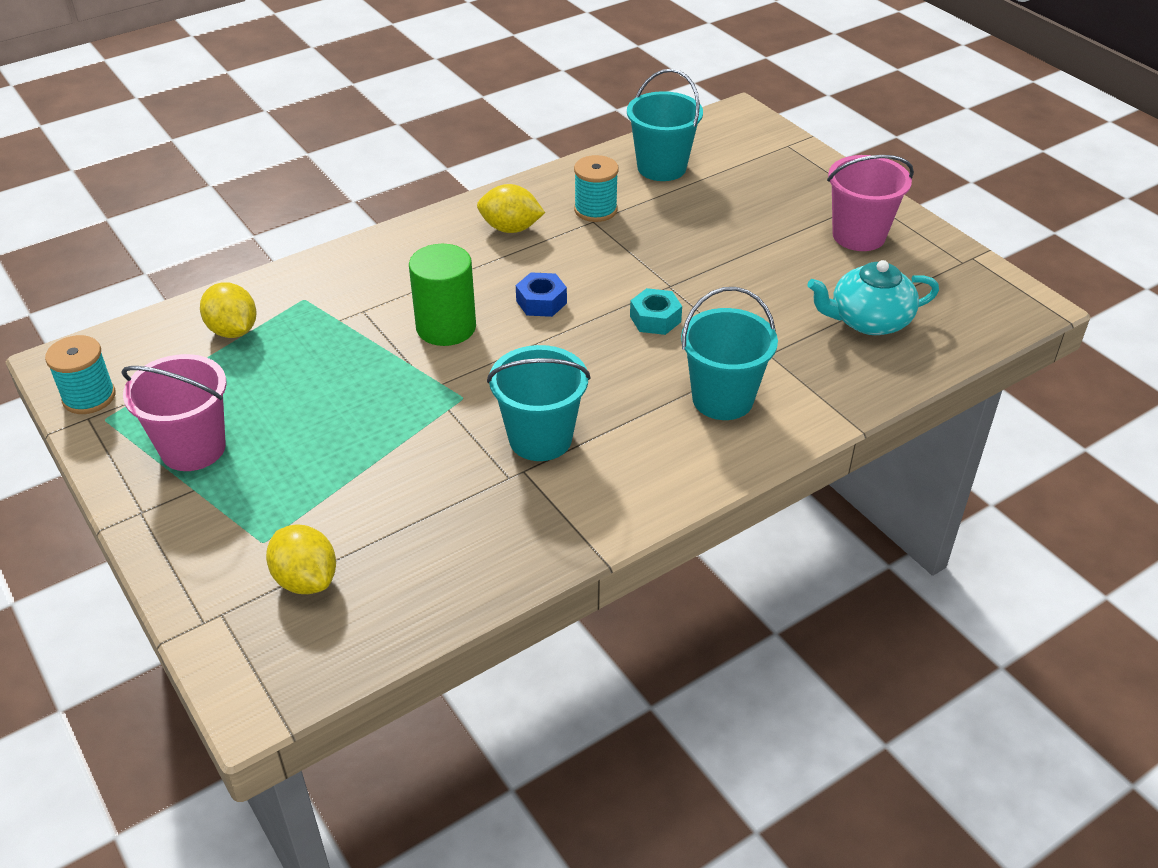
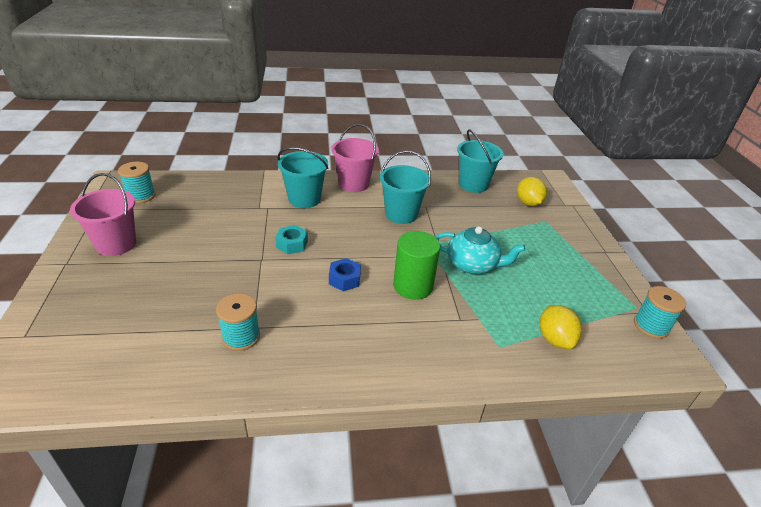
camera: 155 degrees left, 5 degrees down
(193, 448) = (580, 271): pink bucket -> pink bucket (354, 184)
(510, 228) = (316, 347): yellow lemon -> none
(661, 167) = (144, 358): turquoise bucket -> turquoise bucket (473, 185)
(868, 321) = (192, 203): turquoise teapot -> turquoise teapot (472, 264)
(949, 301) = (141, 196): none -> turquoise spool

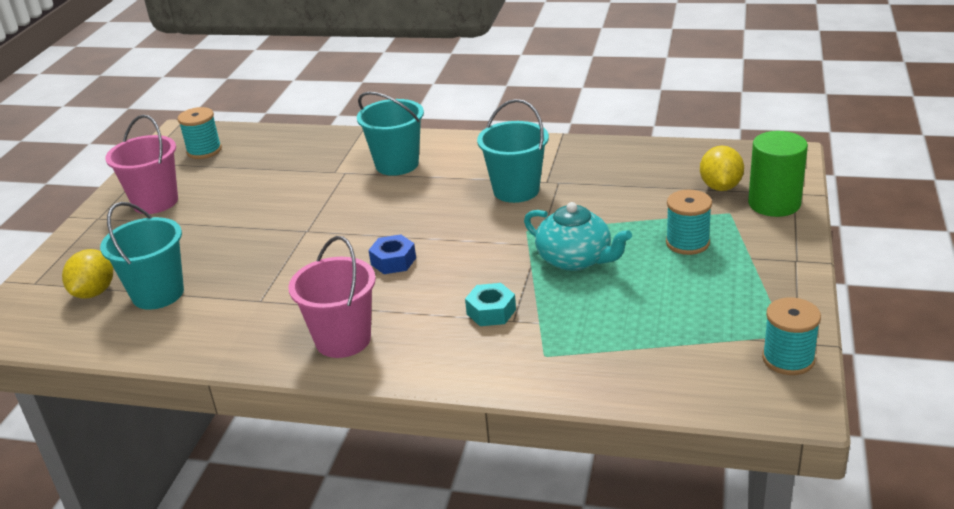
camera: 25 degrees right, 5 degrees down
(241, 337) = (242, 308): turquoise spool -> turquoise spool (687, 243)
(292, 244) = (351, 216): turquoise nut -> turquoise nut (491, 312)
(354, 184) = (474, 148): pink bucket -> pink bucket (343, 340)
(413, 286) = (476, 277): green cylinder -> green cylinder (774, 203)
(473, 185) = (650, 157): turquoise bucket -> turquoise bucket (158, 294)
(554, 339) = (627, 357): yellow lemon -> yellow lemon (94, 292)

